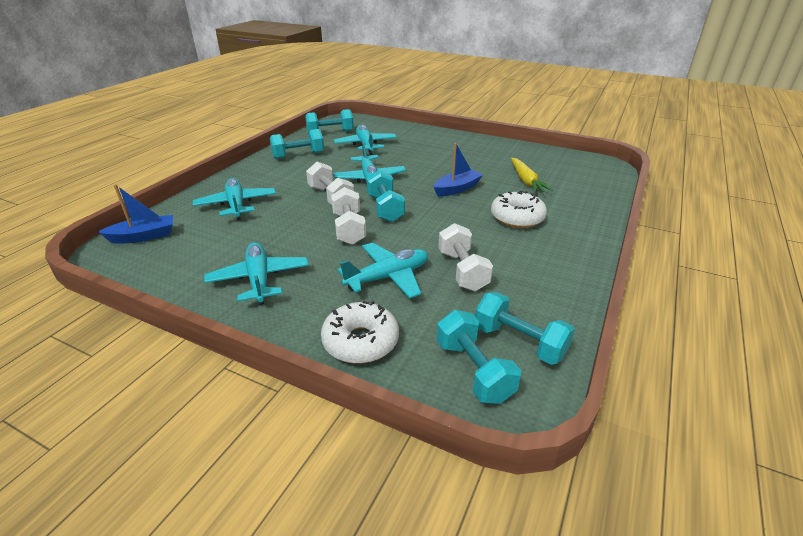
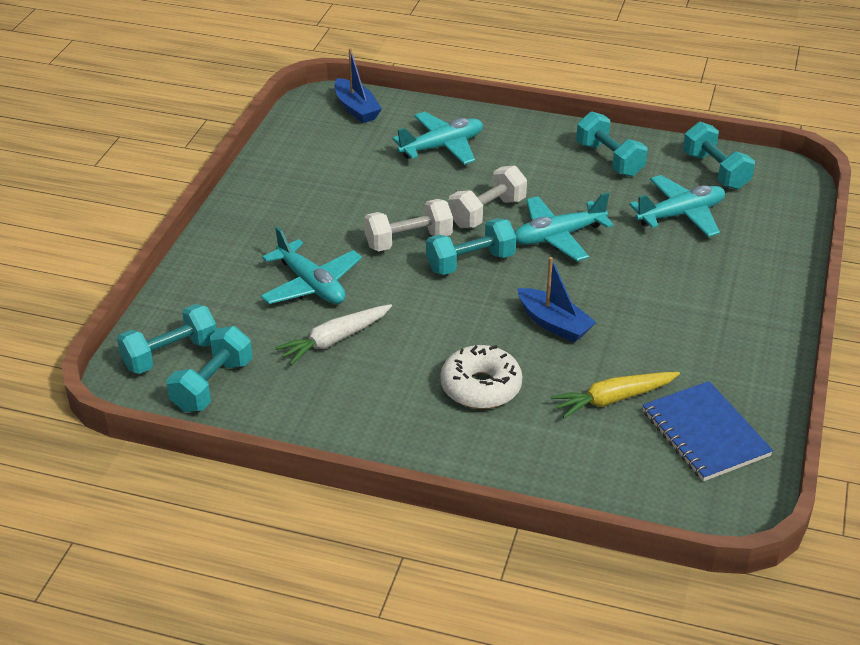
camera: 80 degrees right, 5 degrees up
(259, 279) = (293, 200): turquoise plane -> none
(360, 341) = (205, 281): white donut -> none
(462, 271) = (334, 340): white dumbbell -> white carrot
(551, 163) = (705, 433): none -> blue notebook

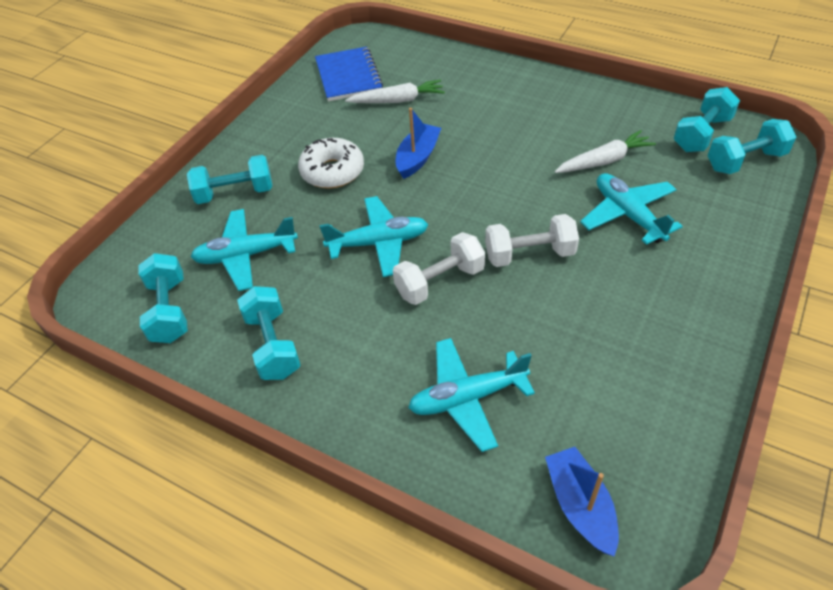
camera: 165 degrees left, 10 degrees up
(470, 262) = (472, 223): turquoise dumbbell -> turquoise dumbbell (235, 193)
(481, 387) = (491, 116): white donut -> white donut (332, 171)
(554, 324) = (417, 157): blue boat -> blue boat turned 60 degrees clockwise
(613, 399) = (398, 100): yellow carrot -> white carrot

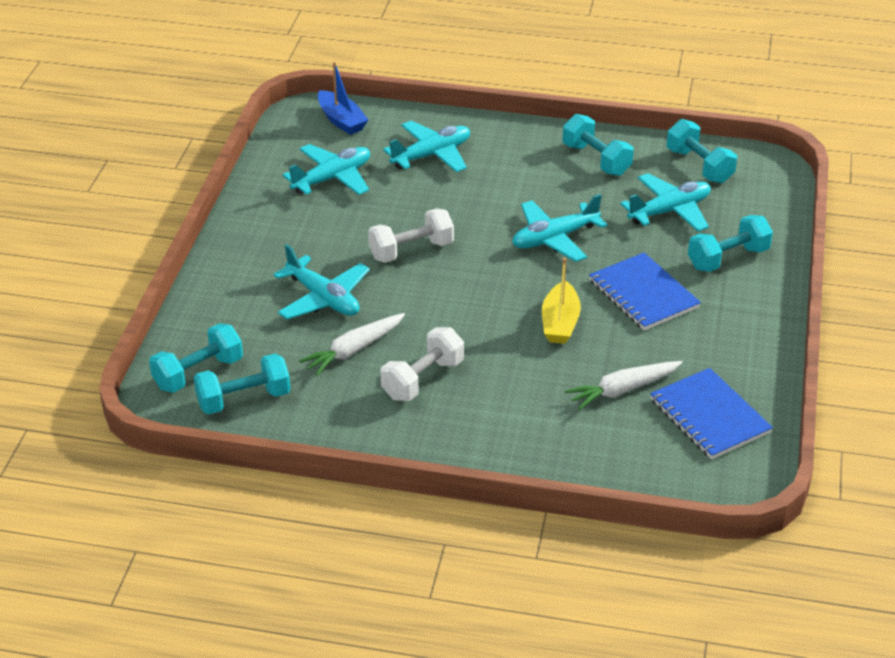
camera: 160 degrees right, 10 degrees down
(332, 171) = (643, 294): white donut -> blue notebook
(417, 157) = (560, 323): blue boat -> yellow boat
(440, 282) = (484, 219): white dumbbell -> white dumbbell (422, 379)
(604, 382) = (332, 178): none -> turquoise plane
(701, 134) = (244, 399): turquoise dumbbell -> turquoise dumbbell turned 45 degrees clockwise

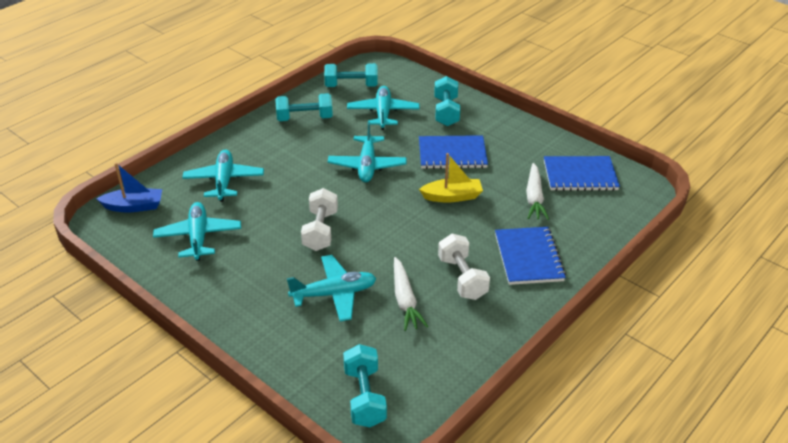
camera: 60 degrees left, 0 degrees up
(244, 399) = (416, 380): turquoise dumbbell -> none
(503, 420) = (528, 257): none -> blue notebook
(560, 323) = (452, 196): yellow boat -> yellow boat turned 45 degrees counterclockwise

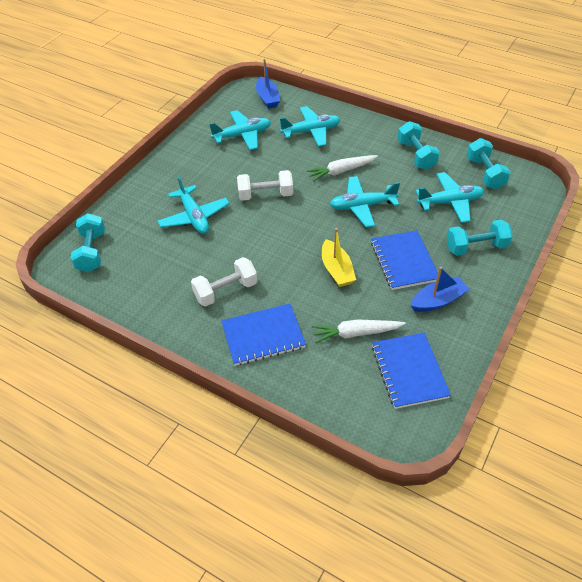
camera: 80 degrees right, 10 degrees up
(364, 397) = (92, 252): turquoise dumbbell -> turquoise dumbbell turned 75 degrees counterclockwise
(405, 300) = (193, 258): white carrot -> white carrot (341, 171)
(504, 145) = (438, 301): none -> blue boat

